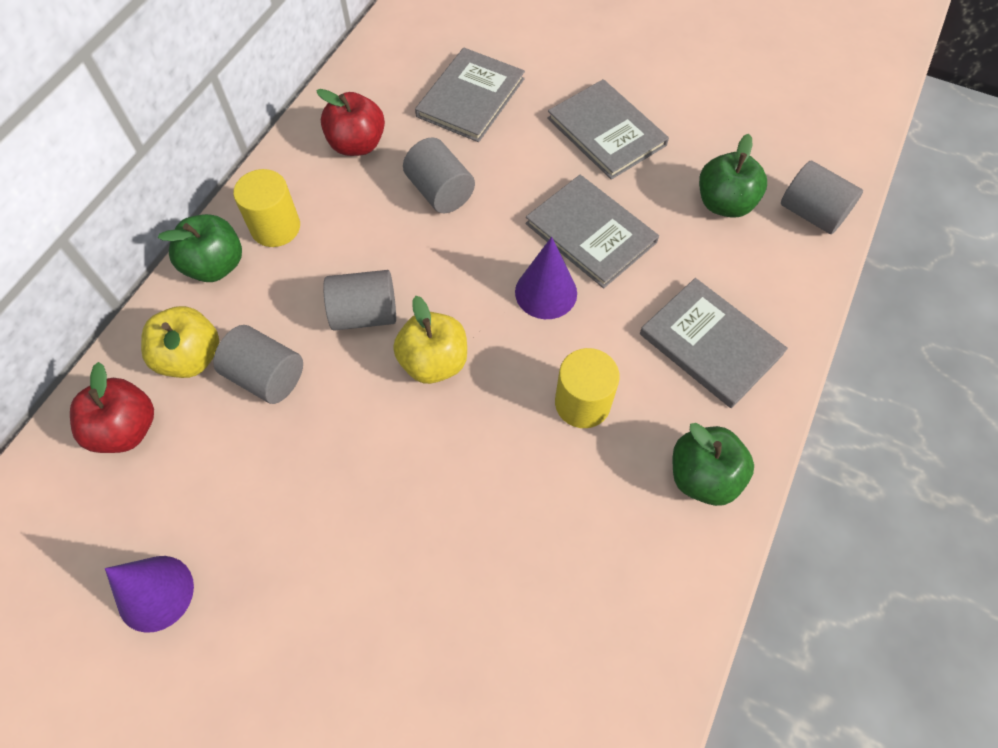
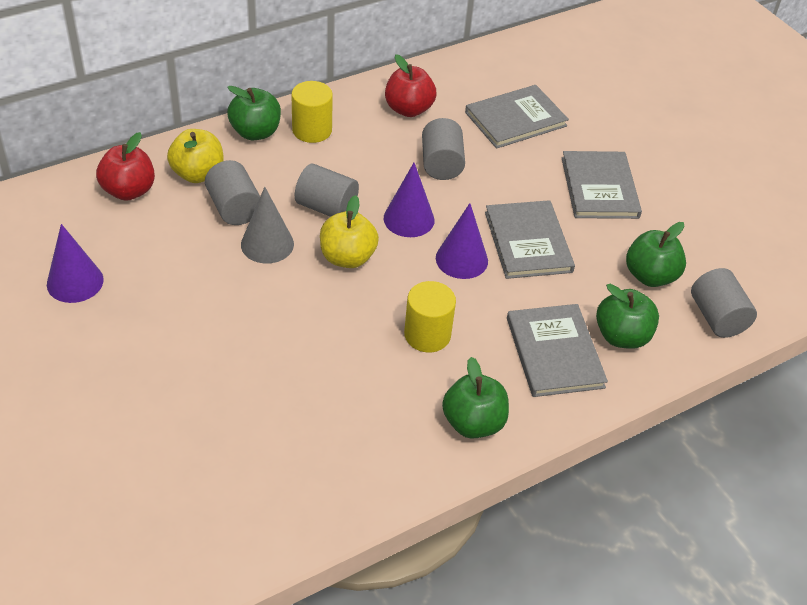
camera: 30 degrees right, 15 degrees down
(337, 399) = (267, 244): none -> grey cone
(458, 276) = (409, 219): none -> purple cone
(752, 286) = (622, 336): none -> green apple

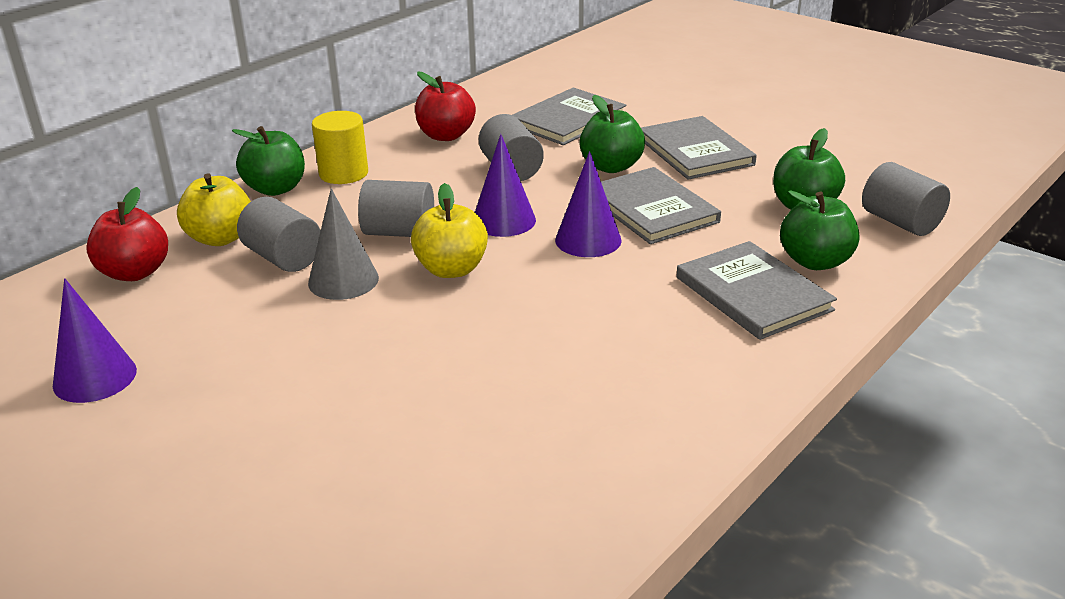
camera: 15 degrees left, 15 degrees down
(427, 335) = (594, 315): yellow cylinder -> none
(473, 423) = (708, 383): green apple -> green apple (611, 167)

